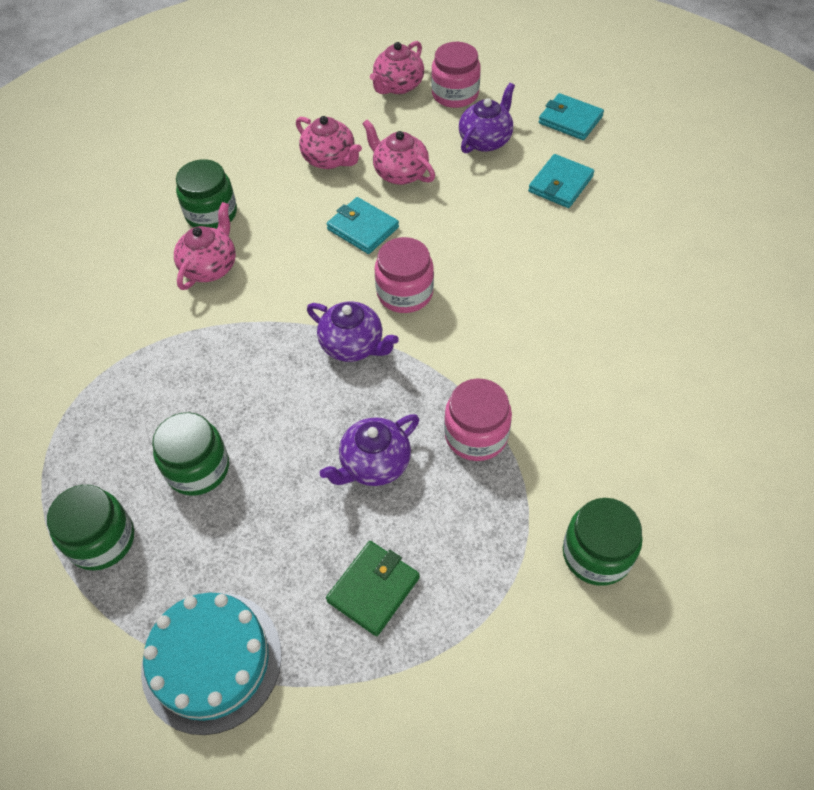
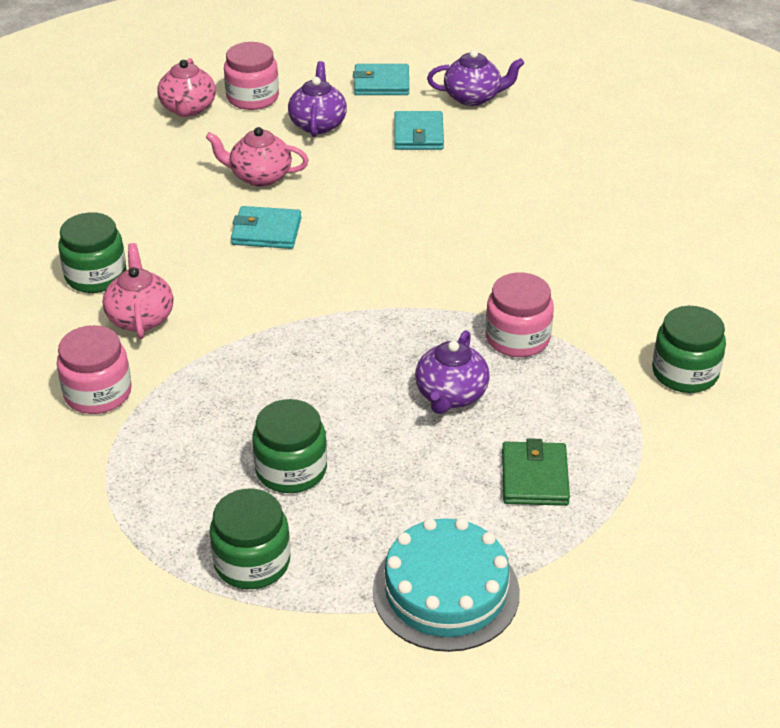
camera: 35 degrees left, 15 degrees down
(330, 159) = (177, 189): pink teapot -> none
(353, 345) = (346, 321): purple teapot -> purple teapot (473, 97)
(405, 293) = (356, 264): pink jar -> pink jar (98, 393)

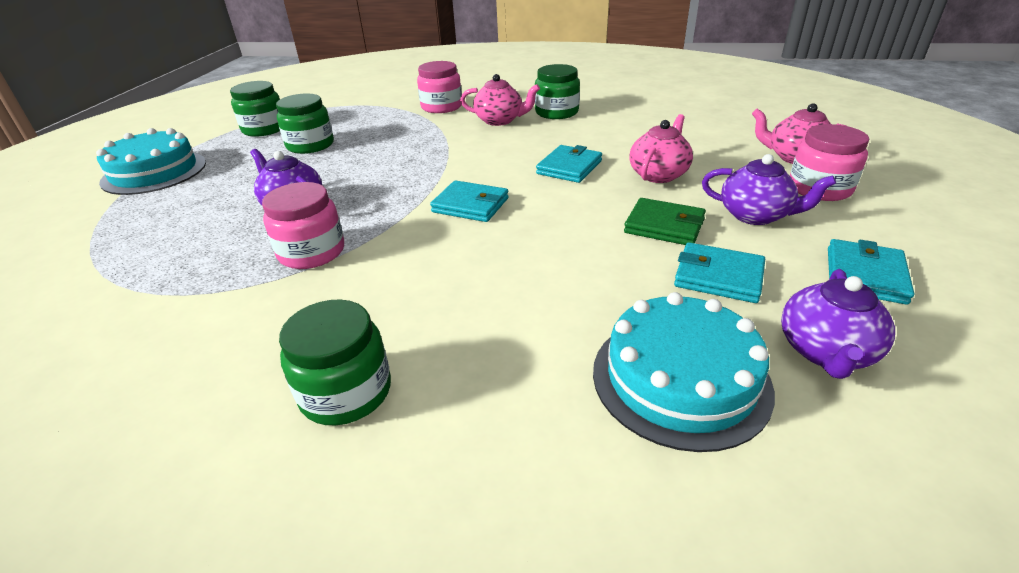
camera: 115 degrees right, 5 degrees down
(380, 272) = (470, 205): none -> turquoise wallet
(531, 139) = (680, 378): none -> turquoise cake
(534, 477) = (171, 220): green wallet -> green wallet (664, 226)
(685, 373) = (130, 344): green jar -> green jar (346, 392)

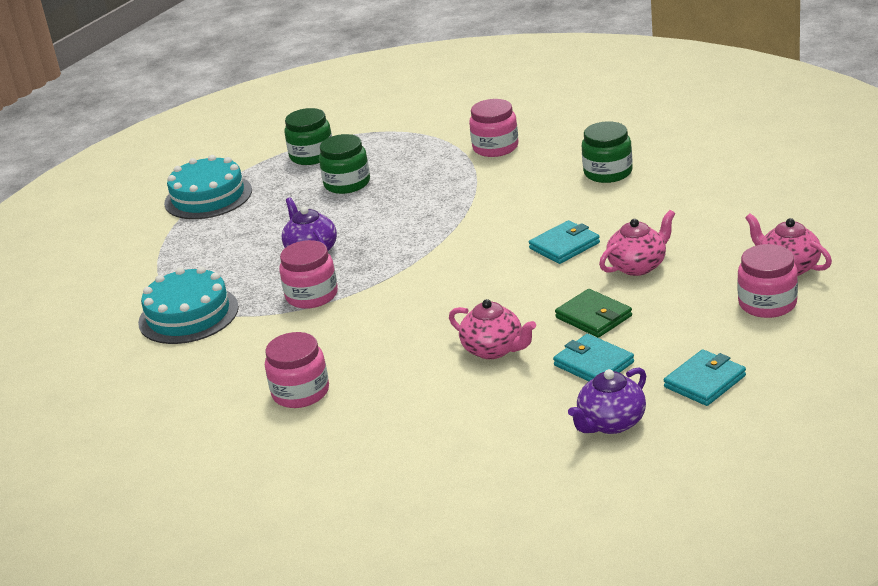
camera: 25 degrees right, 5 degrees down
(346, 392) = (300, 392): green jar -> pink jar
(470, 205) = (452, 272): turquoise wallet -> none
(500, 120) = (542, 176): pink teapot -> pink teapot (494, 349)
(680, 378) = (502, 421): turquoise cake -> turquoise cake (188, 315)
(755, 215) = (679, 320): purple teapot -> none

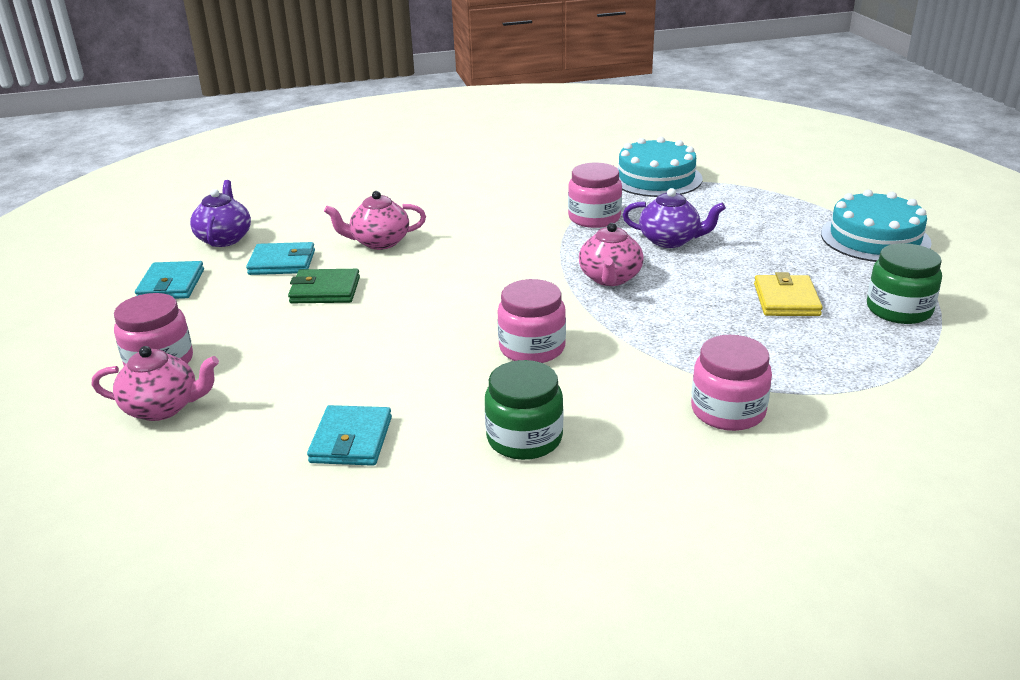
camera: 130 degrees right, 0 degrees up
(300, 392) = (479, 178): pink jar -> pink jar (532, 348)
(347, 183) = (786, 300): green jar -> yellow wallet
(564, 245) = (442, 334): turquoise wallet -> turquoise wallet (351, 440)
(638, 266) = (336, 345): pink teapot -> pink teapot (610, 278)

